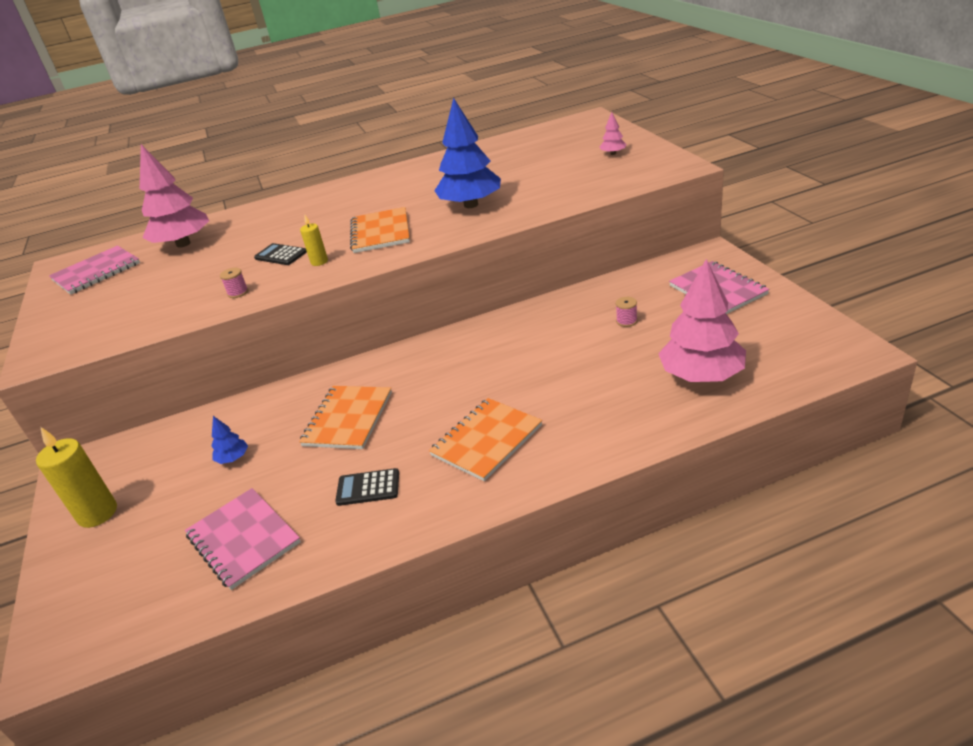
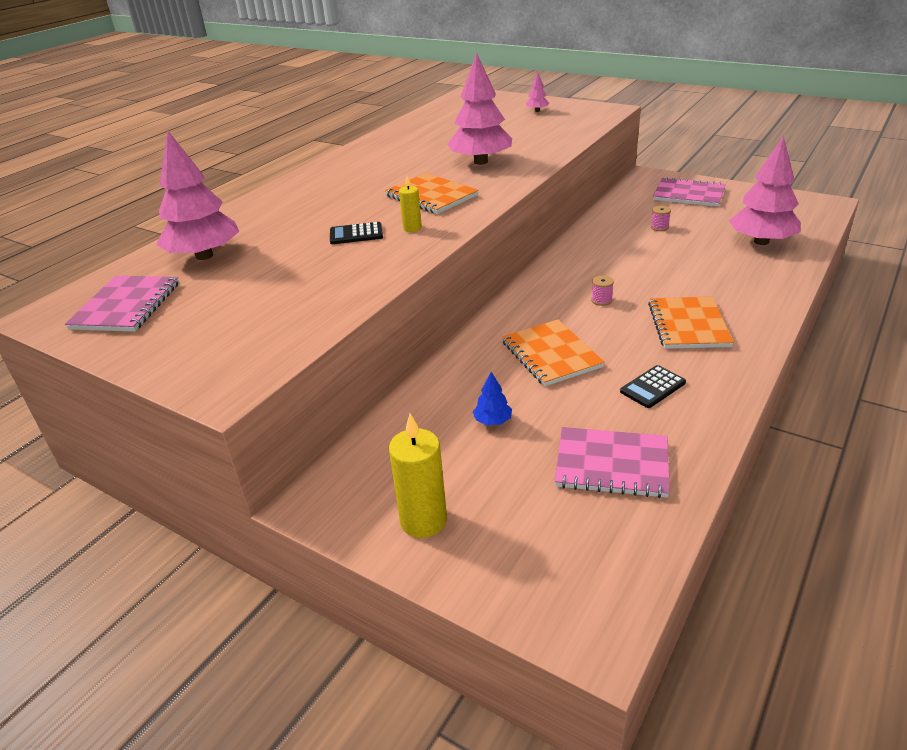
camera: 40 degrees left, 0 degrees up
(238, 292) = (370, 269): pink spool -> pink spool (601, 300)
(471, 205) = (480, 162): blue tree -> pink tree

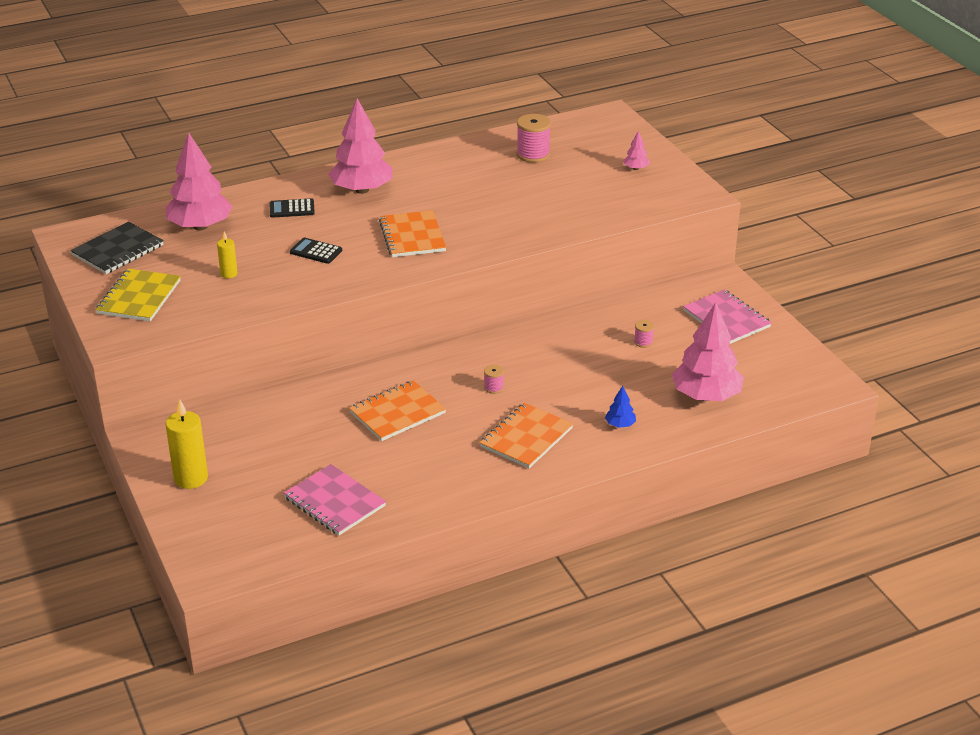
camera: 30 degrees right, 0 degrees up
(126, 306) = (118, 250): pink notebook -> black notebook
(204, 337) = (139, 297): none -> yellow notebook
(412, 228) = (359, 263): yellow candle -> yellow candle (229, 274)
(447, 125) = (533, 154): none -> pink spool
(480, 162) = (498, 214): pink tree -> pink tree (362, 190)
(492, 421) = (300, 440): blue tree -> blue tree (620, 425)
(551, 354) = (397, 413): orange notebook -> orange notebook turned 45 degrees clockwise
(653, 387) = (431, 469): black calculator -> black calculator (292, 209)

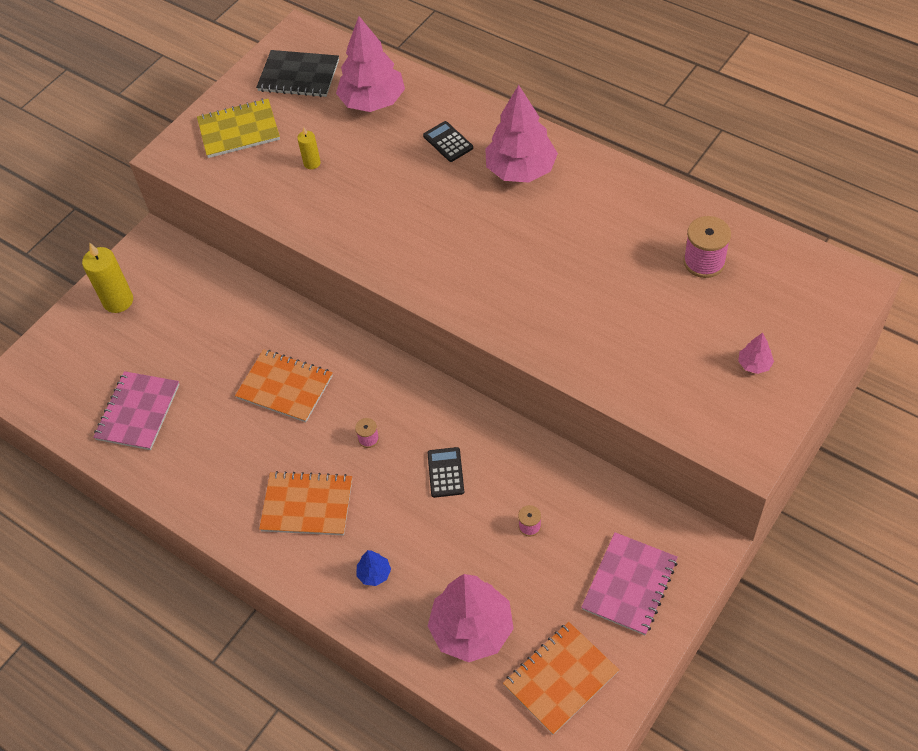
camera: 65 degrees right, 20 degrees up
(316, 251) = (389, 198): black calculator -> black calculator (445, 472)
(412, 236) = (467, 251): orange notebook -> orange notebook (561, 679)

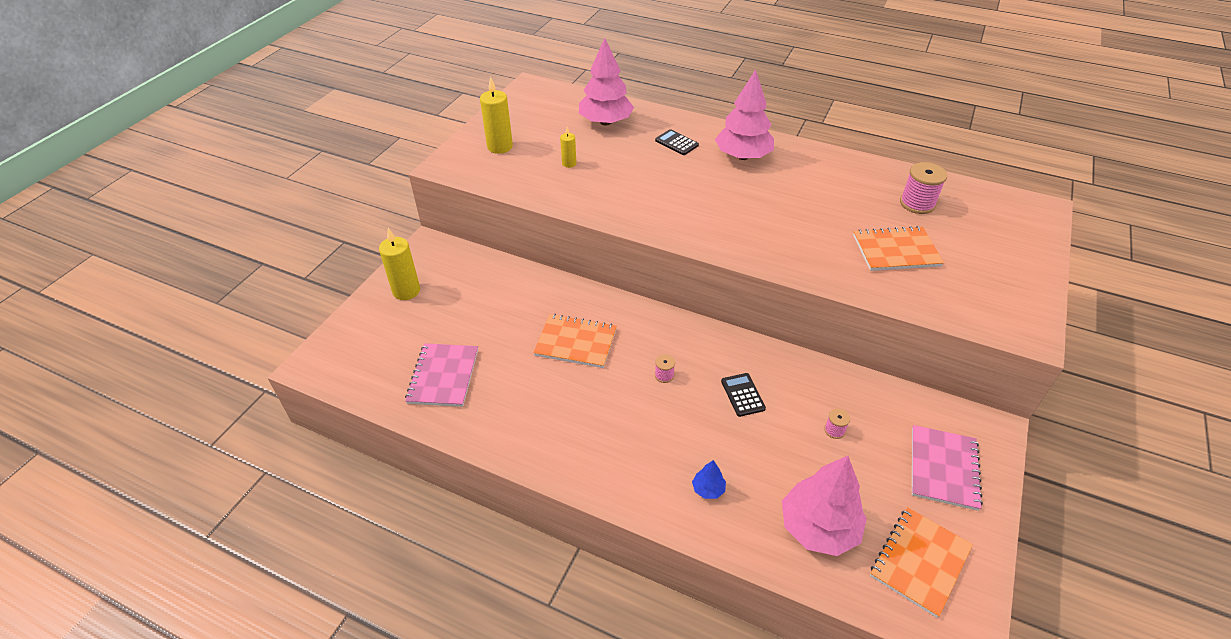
camera: 15 degrees left, 10 degrees down
(239, 130) = (500, 147): yellow notebook -> yellow candle
(299, 75) = (539, 110): black notebook -> none
(307, 505) = (625, 437): orange notebook -> orange notebook (896, 251)
(754, 364) = (996, 269): pink tree -> none

